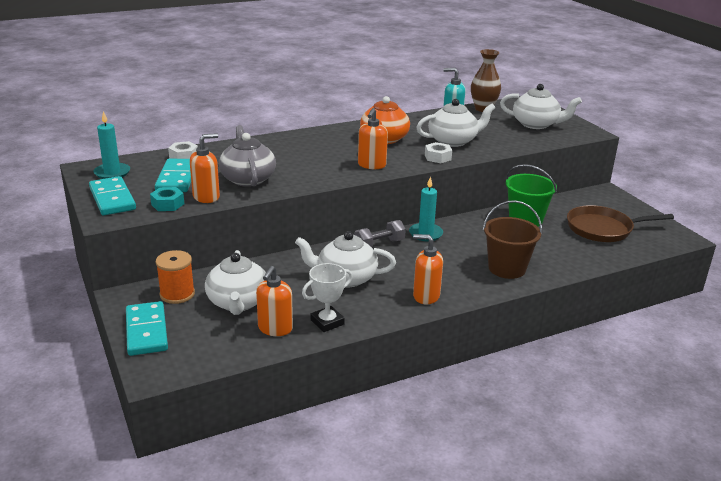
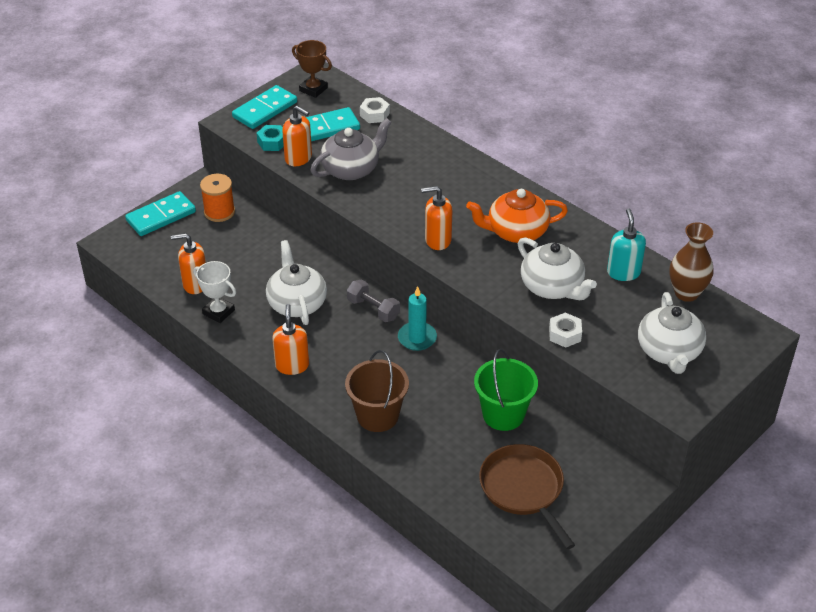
camera: 70 degrees right, 15 degrees up
(112, 173) = (313, 89): turquoise candle -> brown trophy
(238, 302) = (223, 250): white teapot -> none
(438, 157) = (493, 284): white nut -> white nut (564, 334)

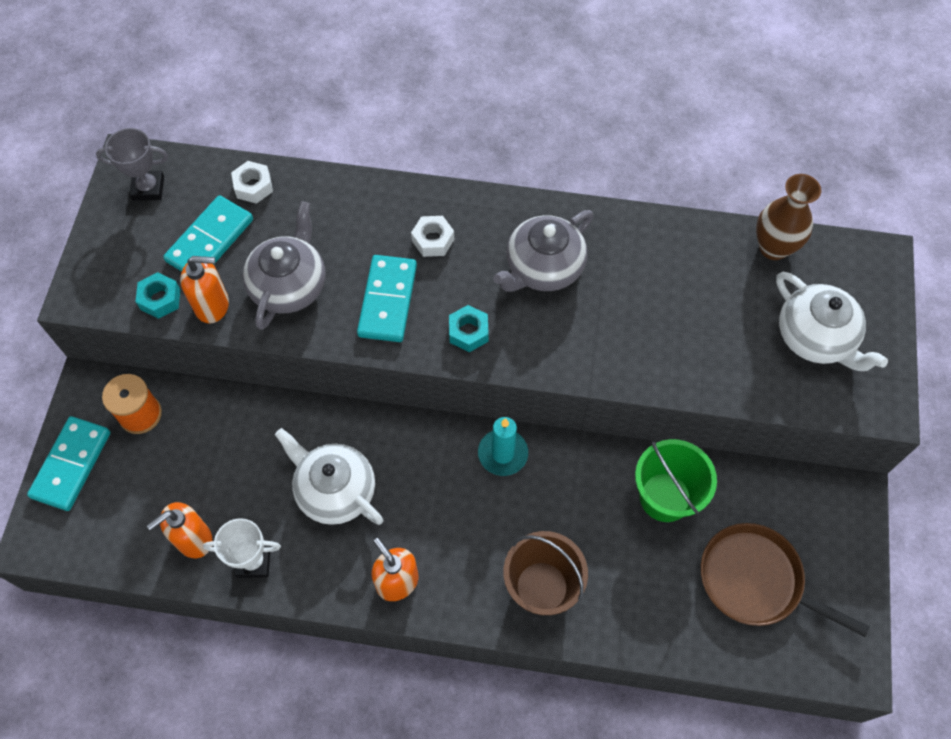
camera: 35 degrees left, 20 degrees up
(265, 110) = (111, 253): turquoise domino -> turquoise domino (388, 300)
(313, 89) = (148, 188): brown trophy -> grey trophy
(373, 309) = (426, 444): grey dumbbell -> none
(437, 240) = (468, 332): orange soap dispenser -> turquoise nut
(516, 231) = (543, 268): orange teapot -> grey teapot
(552, 287) = (639, 323): white teapot -> none
(564, 334) = (700, 381): white nut -> white nut (433, 240)
(623, 272) = (693, 257): turquoise soap dispenser -> none

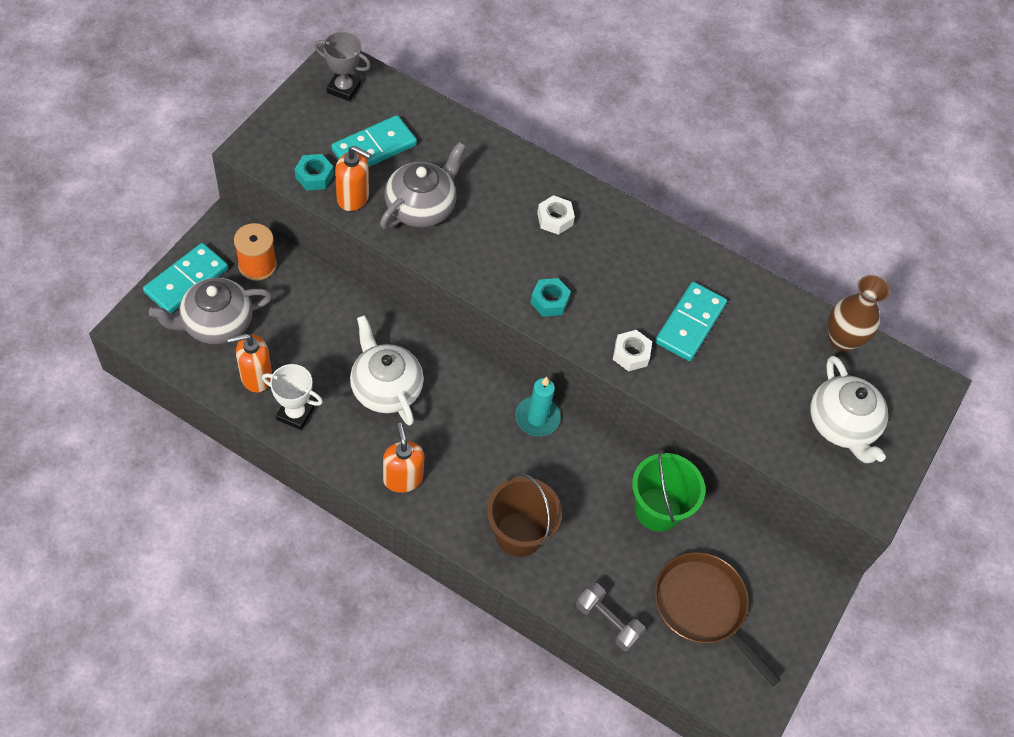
camera: 15 degrees right, 5 degrees down
(253, 186) = (428, 120): white nut -> white nut (631, 354)
(388, 300) = (495, 250): turquoise domino -> turquoise domino (690, 323)
(543, 268) = (636, 277): grey teapot -> grey teapot (216, 323)
(672, 641) = (608, 622): none -> grey dumbbell

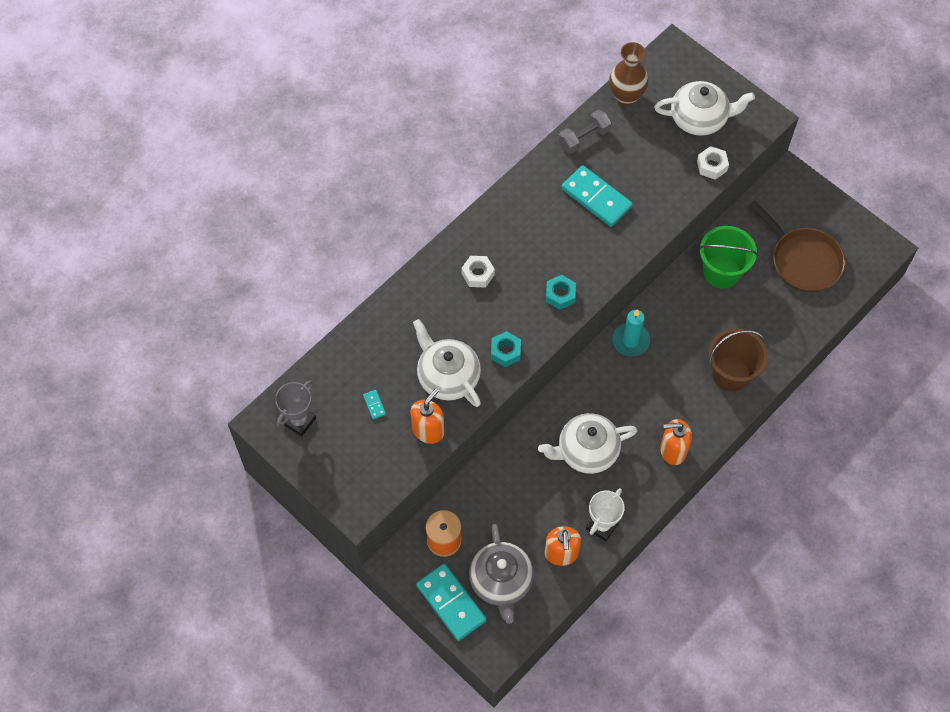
camera: 70 degrees left, 5 degrees up
(314, 176) = (399, 459): turquoise nut -> turquoise nut (505, 351)
(374, 147) = (374, 405): turquoise domino -> turquoise domino, size x0.40
(421, 207) = (447, 376): grey teapot -> white teapot
(608, 622) = (808, 326): grey dumbbell -> grey dumbbell (584, 138)
(631, 354) = (619, 246): white nut -> white nut (712, 166)
(702, 607) = (803, 260): brown pan -> brown pan turned 105 degrees counterclockwise

